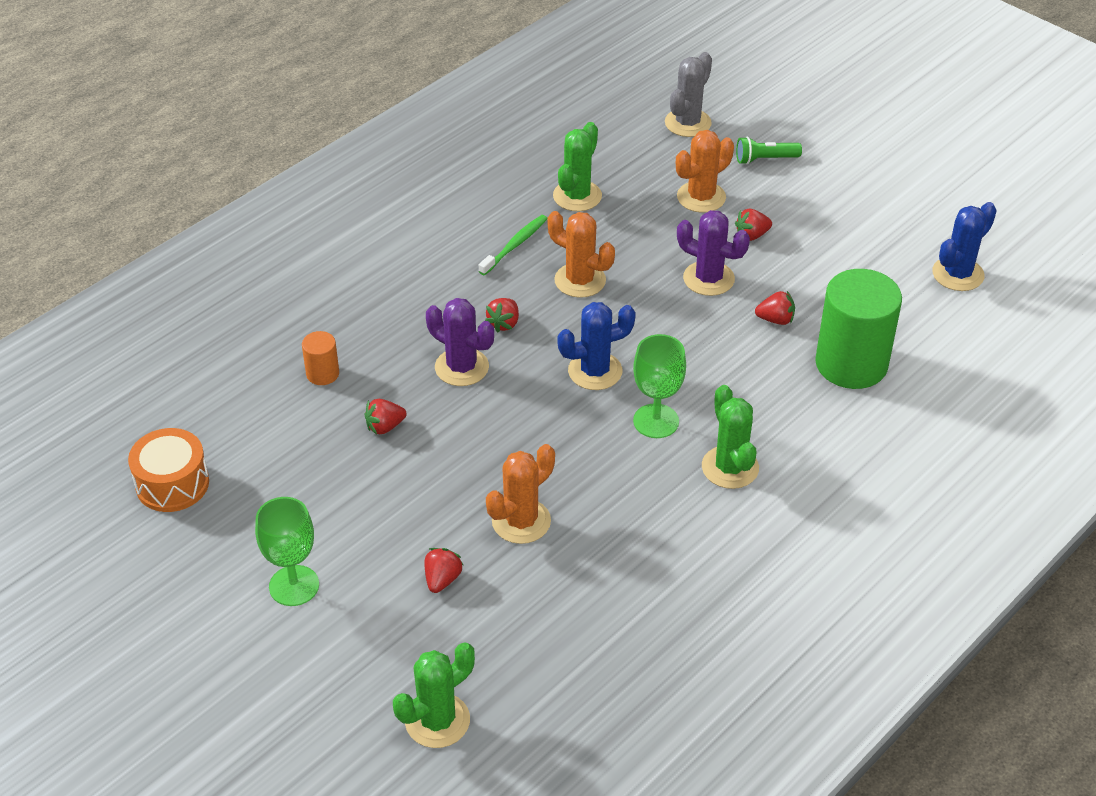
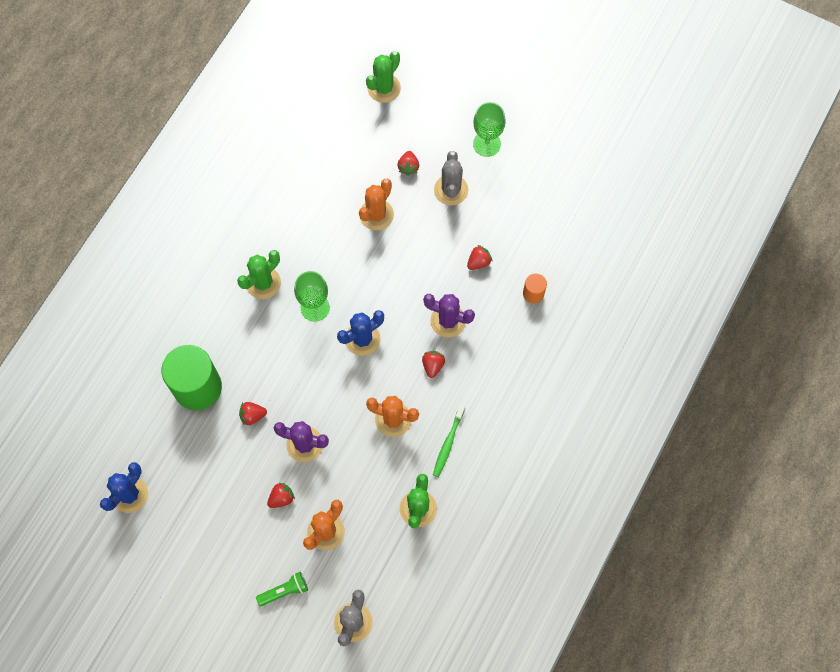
camera: 165 degrees right, 25 degrees up
(172, 484) = (584, 191): orange drum -> none
(385, 530) = (451, 190): none -> grey cactus
(730, 467) = (263, 283): green cactus -> green cactus turned 75 degrees clockwise

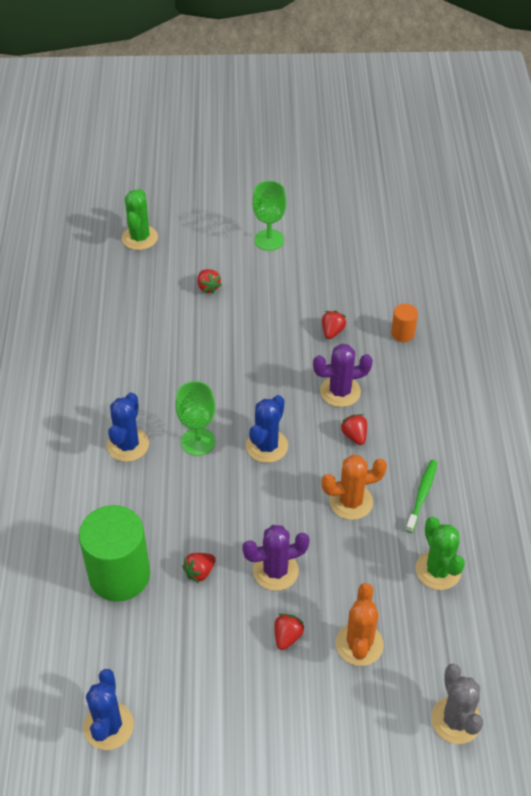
camera: 30 degrees left, 20 degrees down
(263, 283) = (128, 445): green cactus -> blue cactus
(284, 591) = (358, 730): green flashlight -> none
(376, 215) = (204, 337): orange cactus -> none
(448, 443) = (421, 495): green toothbrush -> green toothbrush turned 150 degrees counterclockwise
(451, 190) = (262, 288): grey cactus -> none

